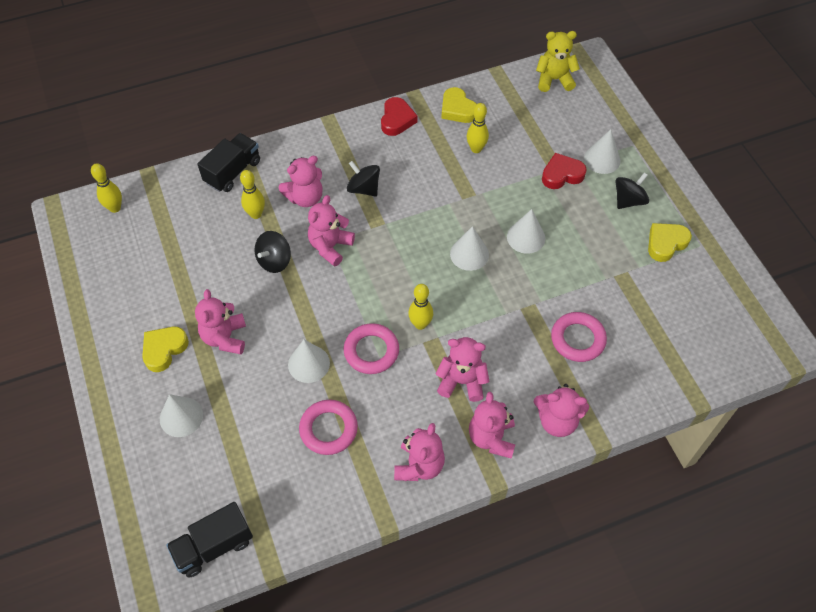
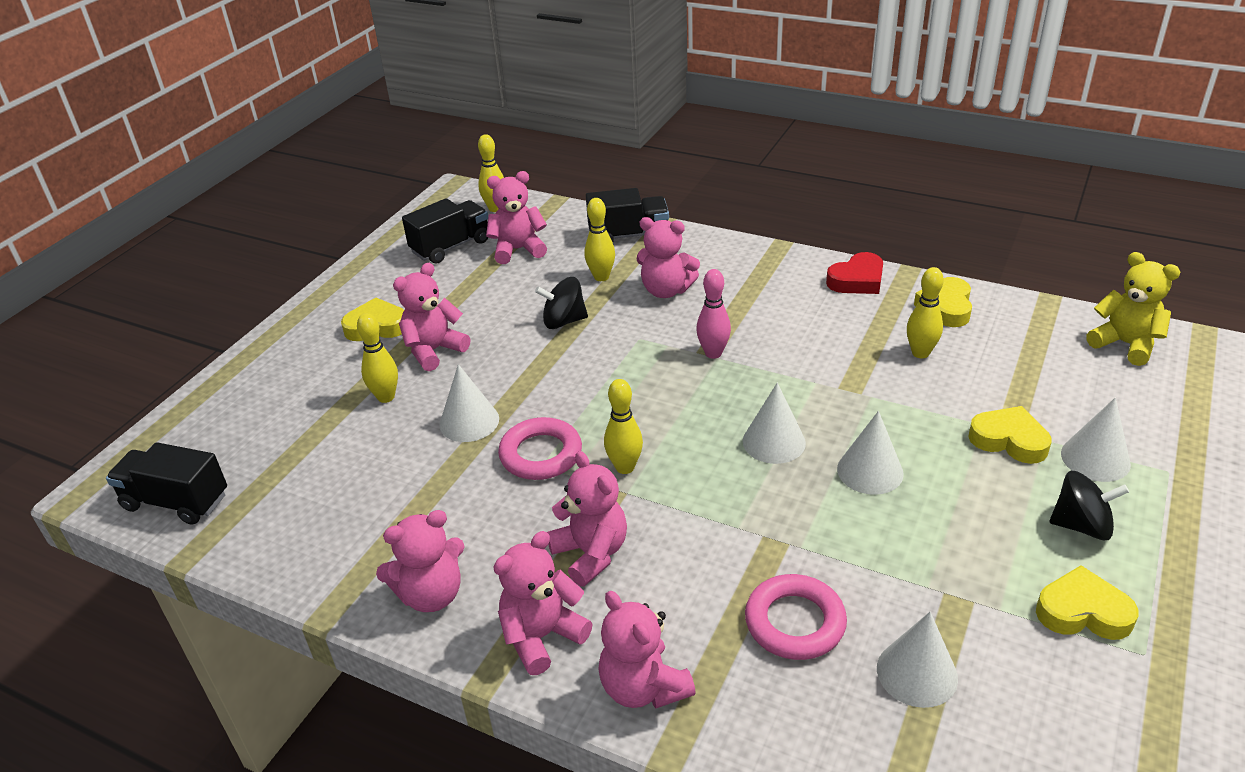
camera: 50 degrees right, 20 degrees down
(127, 258) = (451, 246): none -> black truck
(181, 417) = (311, 383): white cone -> white cone (917, 673)
(240, 388) = (386, 397): none -> yellow bowling pin
(328, 429) = (402, 489): pink ring -> none
(330, 247) = (632, 342): pink teddy bear -> pink teddy bear (518, 250)
(364, 188) = (736, 316): black spinning top -> none
(380, 222) = (713, 353): none -> pink bowling pin
(562, 174) = (1009, 440): red heart -> yellow heart

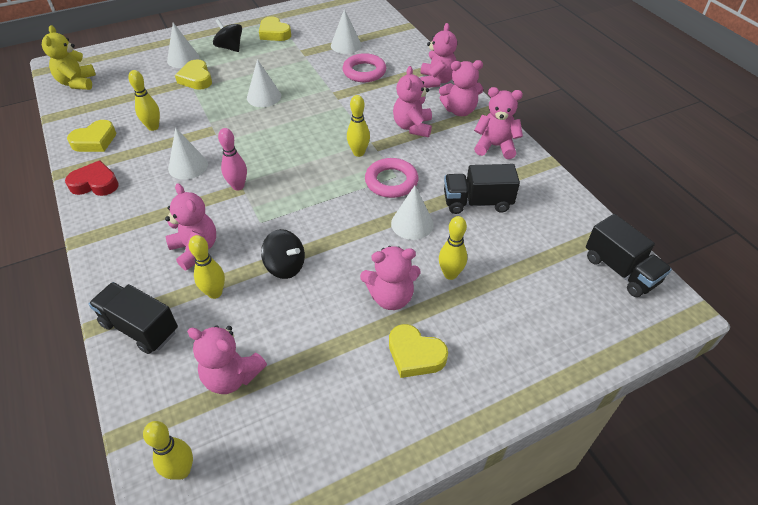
camera: 145 degrees left, 10 degrees up
(451, 246) = (277, 430): black truck -> black truck (477, 202)
(774, 442) = (280, 127): white cone -> white cone (188, 166)

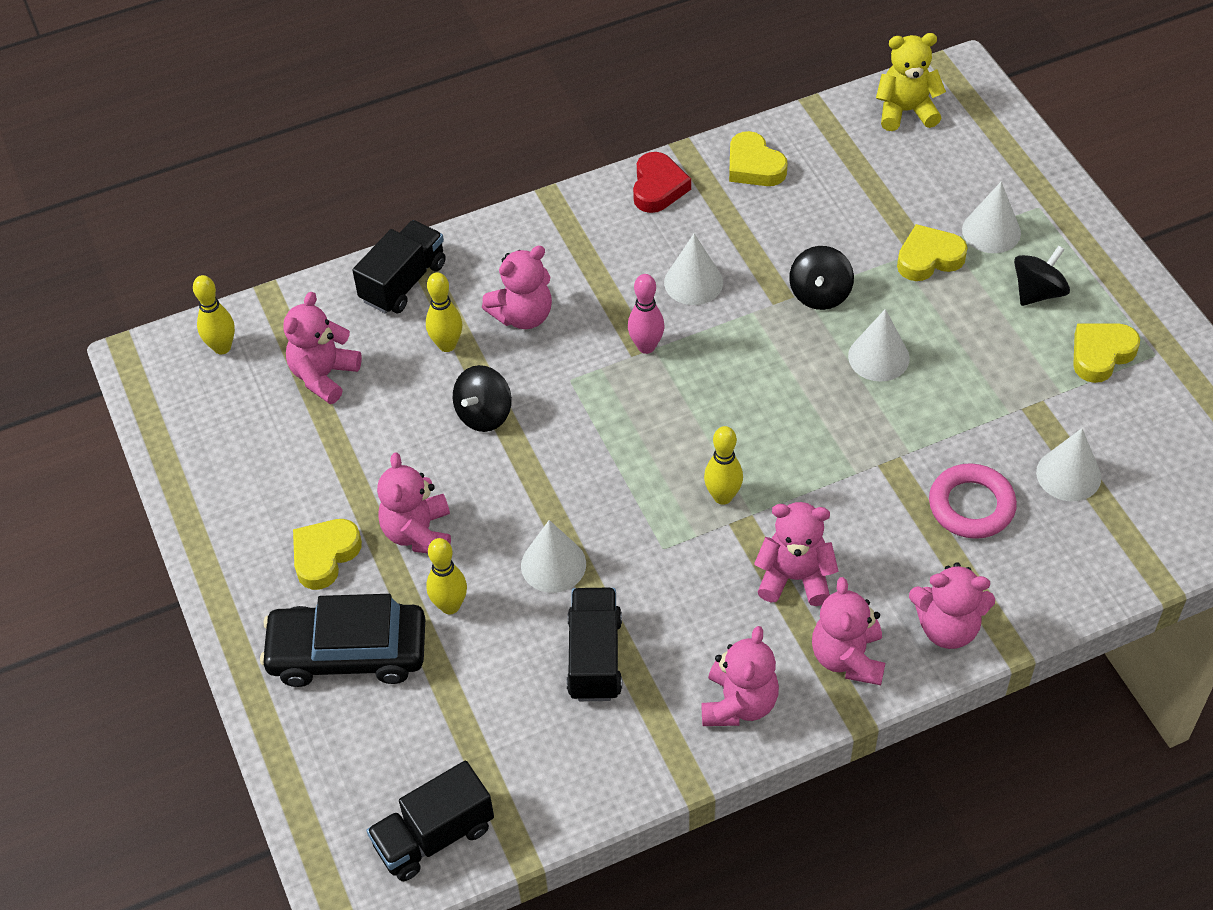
camera: 95 degrees right, 5 degrees up
(153, 127) = (789, 226): yellow bowling pin -> none
(212, 116) = (820, 294): none -> black spinning top
(391, 181) = (649, 540): pink ring -> none
(498, 330) = (348, 653): none -> black car

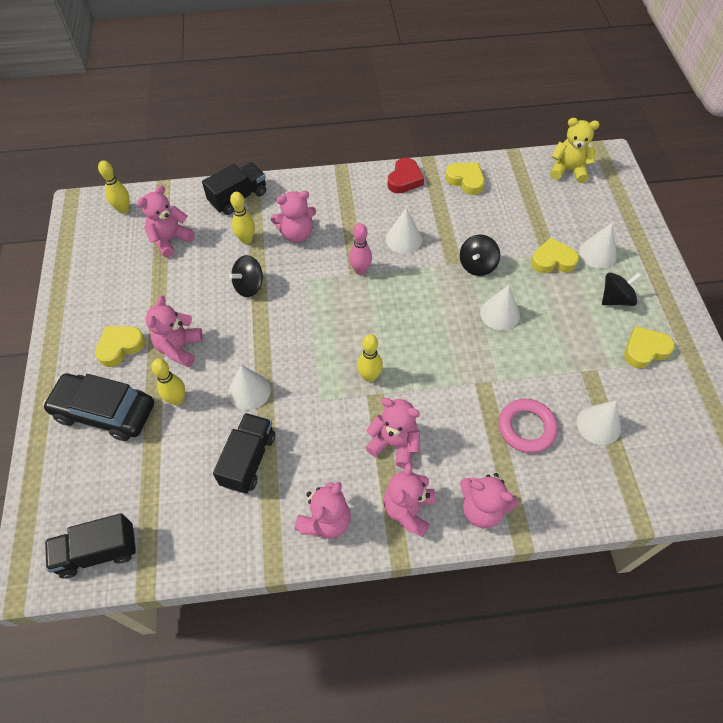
camera: 15 degrees right, 5 degrees up
(754, 166) = (465, 180): yellow heart -> yellow heart turned 150 degrees clockwise

